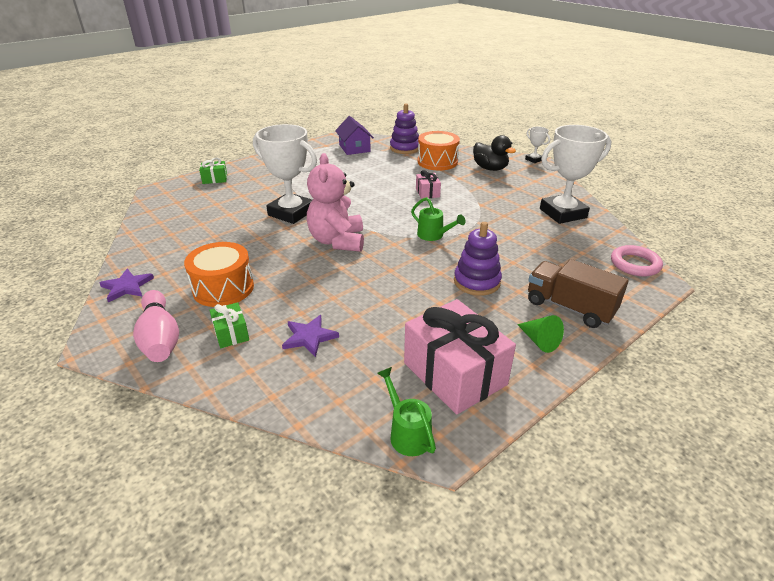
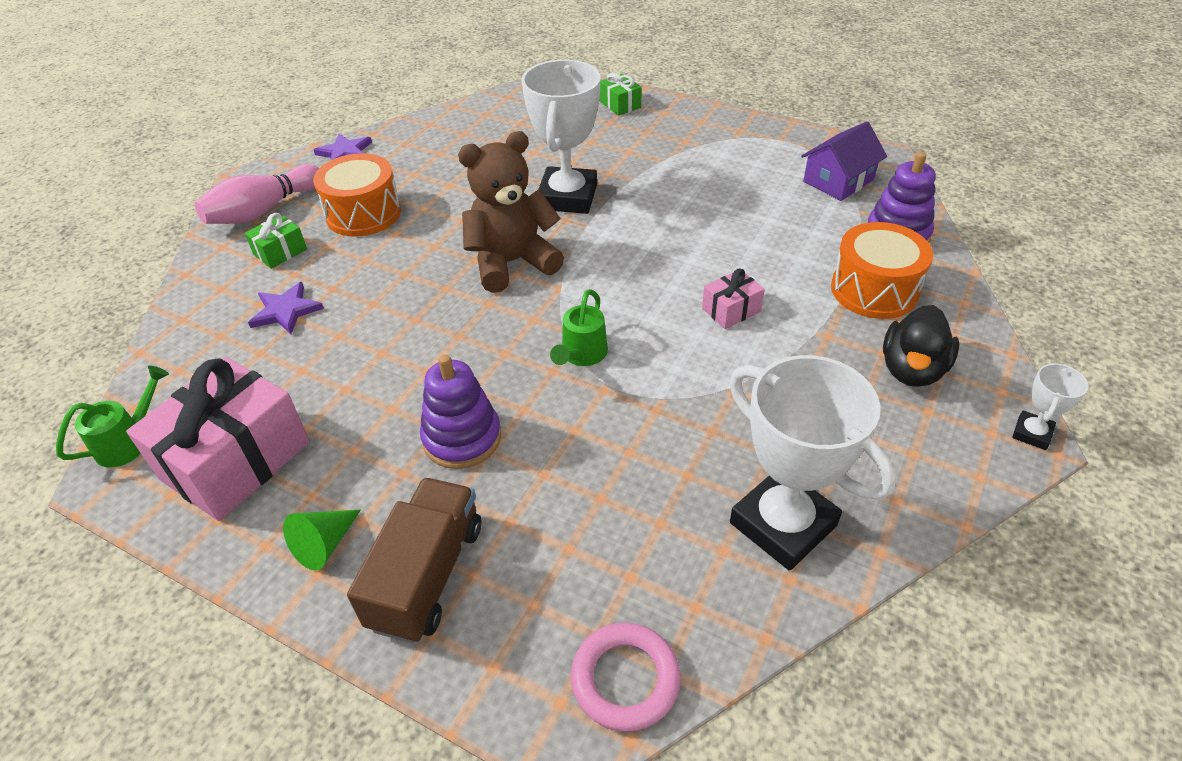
camera: 70 degrees right, 10 degrees up
(337, 241) = (512, 263): pink teddy bear -> brown teddy bear

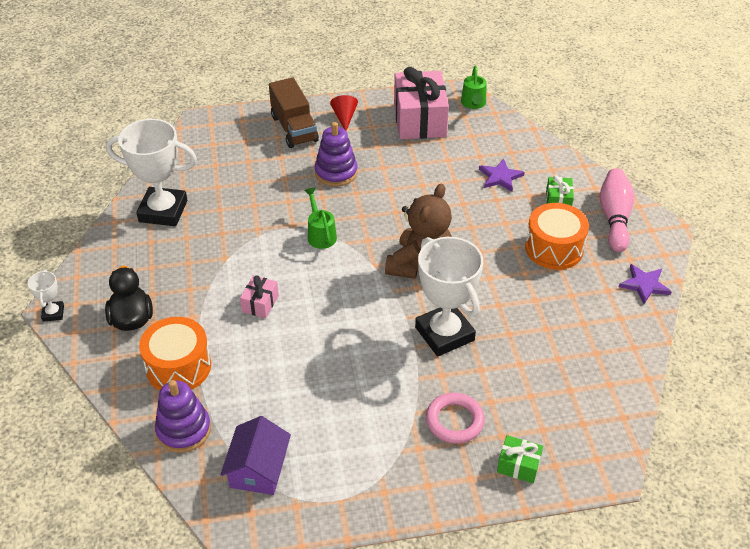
camera: 140 degrees right, 0 degrees up
(324, 545) = (344, 117): green cone -> red cone
(625, 679) = (193, 139): pink ring -> pink ring (454, 421)

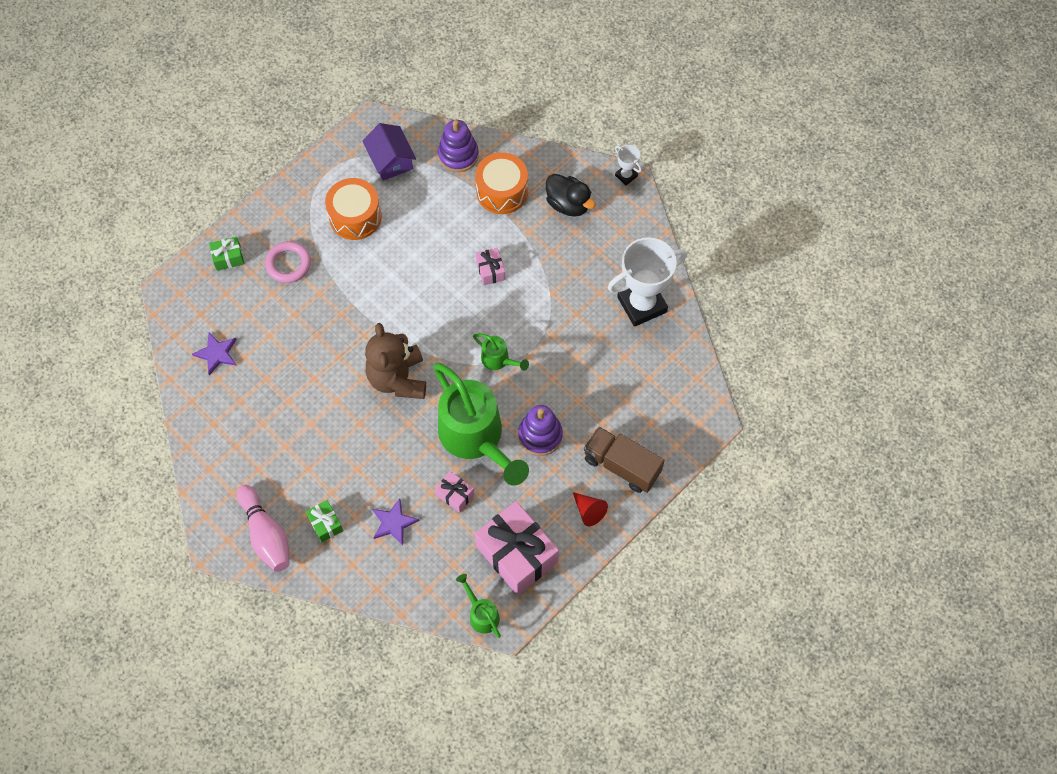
camera: 145 degrees right, 20 degrees up
(388, 195) = (475, 438): none -> green watering can
(437, 170) = (455, 495): none -> pink gift
(444, 334) = (338, 327): white trophy -> none
(554, 248) = (301, 464): orange drum -> orange drum (355, 217)
(644, 285) = (208, 470): purple star -> purple star (217, 353)

